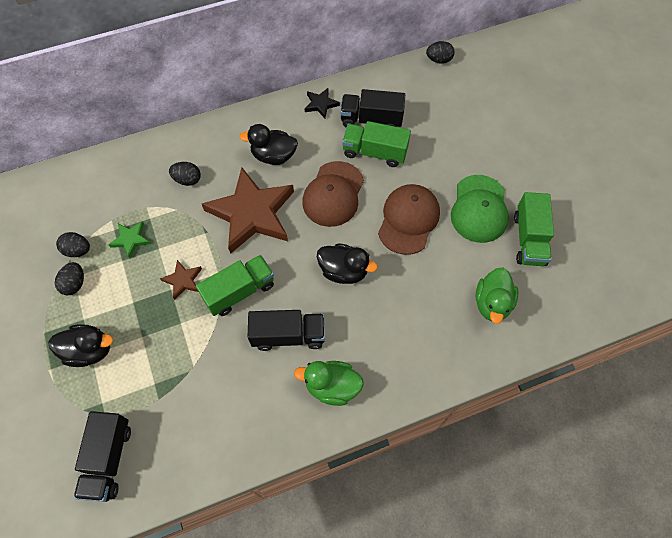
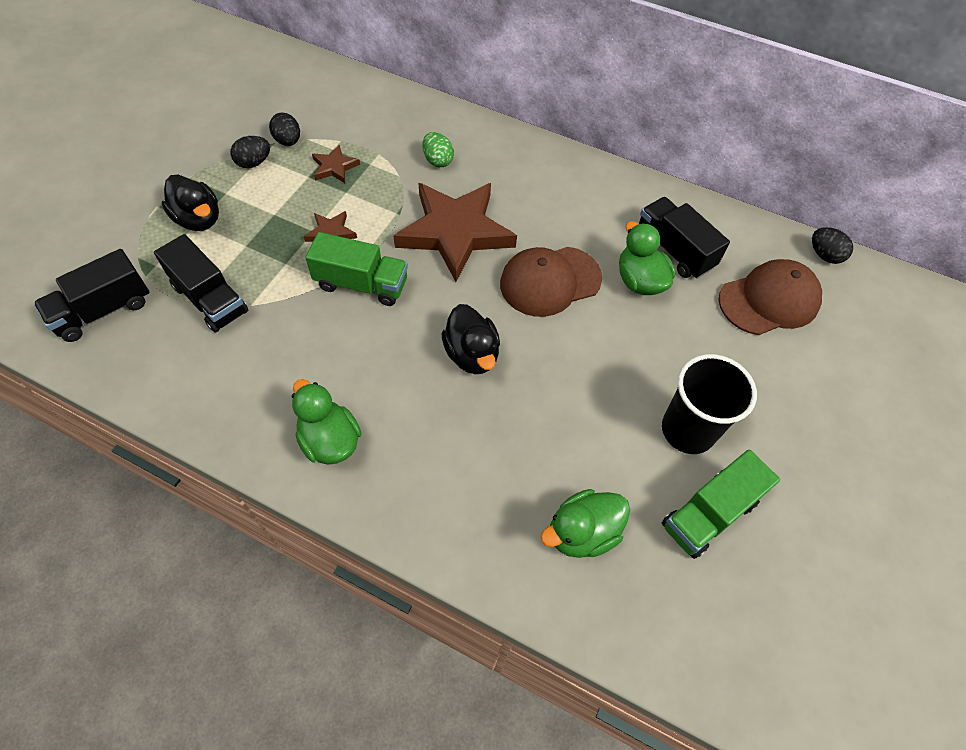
camera: 45 degrees right, 5 degrees down
(131, 239) = (335, 167): green star -> brown star
(187, 180) = (438, 160): black egg -> green egg
(273, 156) = (536, 203): black duck -> none
(288, 335) = (352, 359): black truck -> black truck (210, 299)
(321, 104) = (639, 197): black star -> none
(374, 152) = (639, 281): green truck -> green duck
(408, 220) = (595, 370): brown cap -> brown cap (769, 300)
(479, 209) = (688, 430): green cap -> black cup

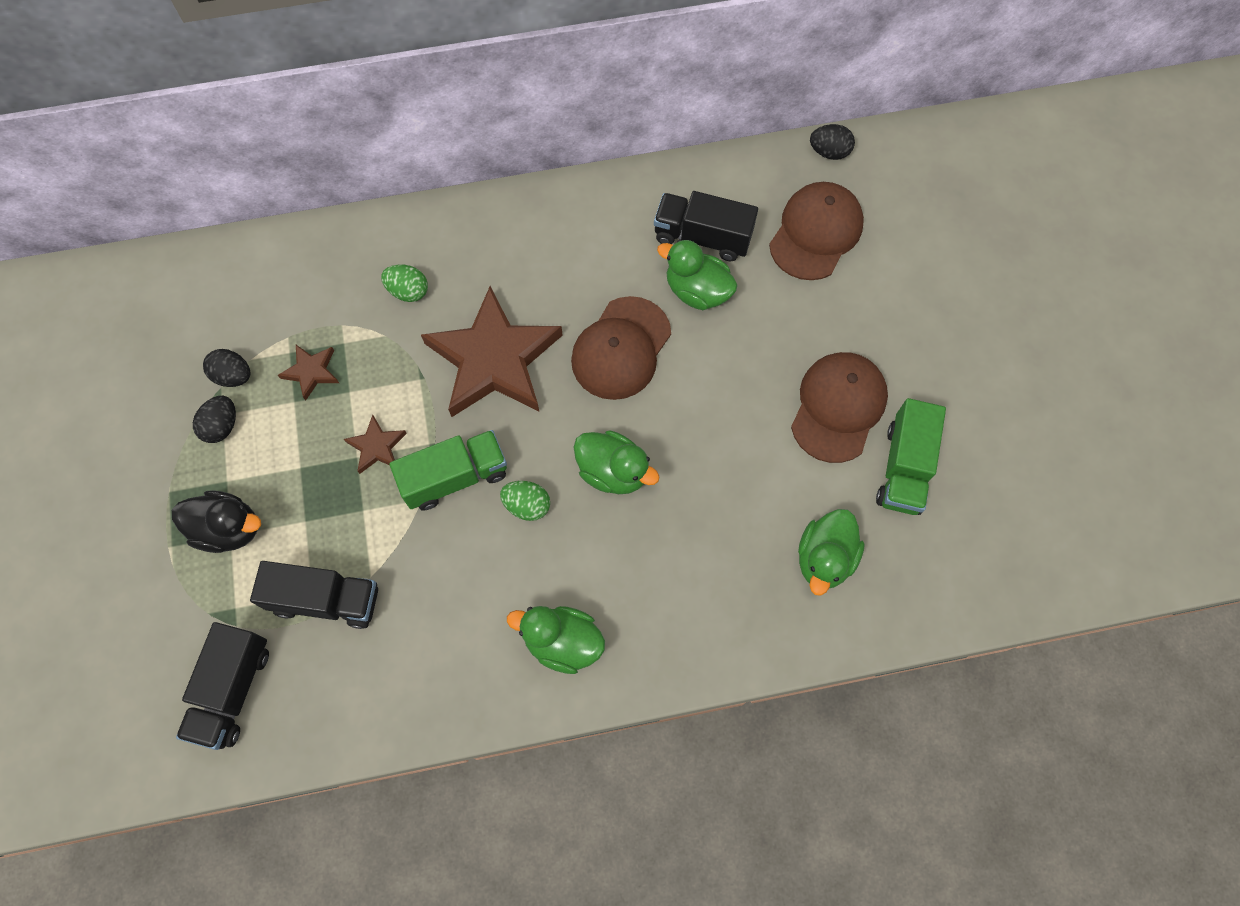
camera: 35 degrees left, 10 degrees up
(392, 334) = (527, 505): none -> green egg
(472, 354) = (613, 471): black duck -> green duck
(688, 430) = (838, 407): black cup -> brown cap

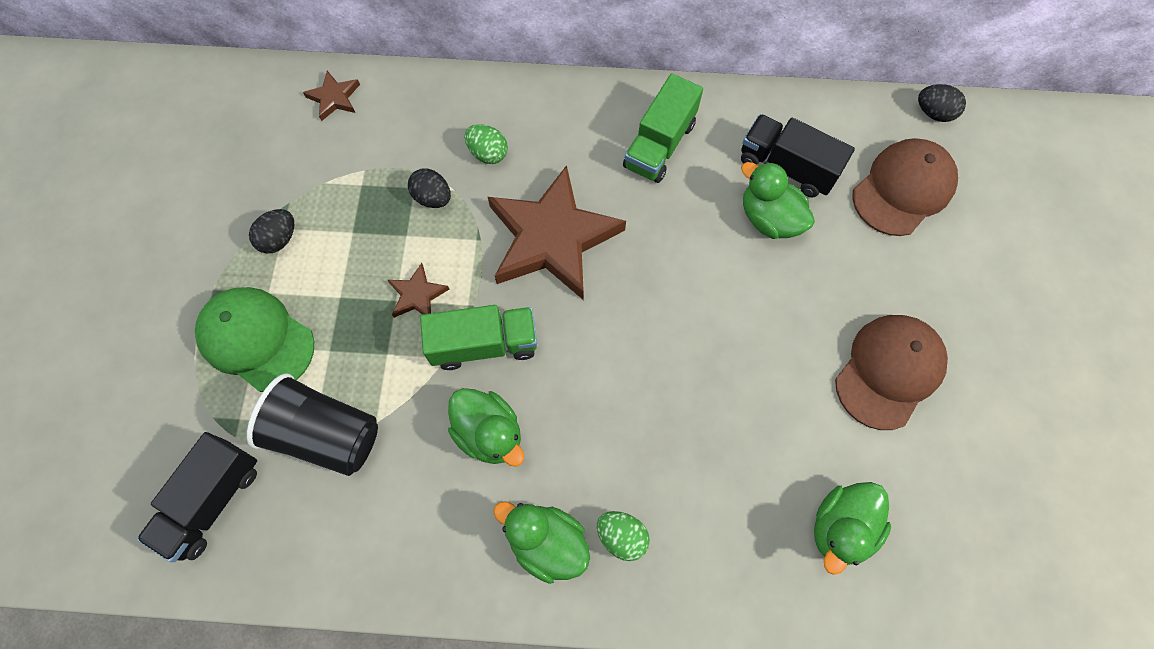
camera: 15 degrees right, 0 degrees up
(229, 529) = (256, 339): black duck -> green cap
(233, 376) = (304, 194): black egg -> black egg (433, 198)
(311, 372) = (376, 208): brown star -> brown star (334, 98)
(326, 600) = (326, 434): black truck -> black cup
(527, 505) = (547, 391): green egg -> green egg (621, 536)
(613, 471) = (641, 379): green duck -> green duck (489, 433)
(621, 348) = (679, 257): brown cap -> none
(903, 468) = (946, 453): green truck -> green truck (659, 145)

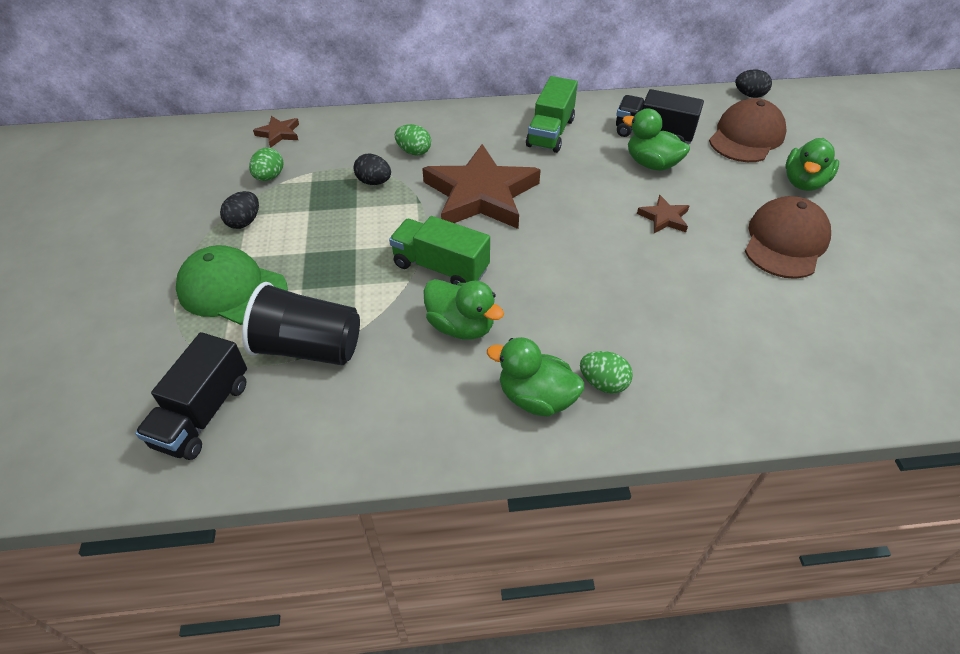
camera: 10 degrees left, 20 degrees down
(315, 171) = (269, 177): none -> green egg
(417, 295) = (374, 243): brown star -> brown star (664, 218)
(484, 344) = (441, 267): green truck -> green truck turned 135 degrees counterclockwise
(840, 528) = (792, 348): green duck -> green duck (803, 182)

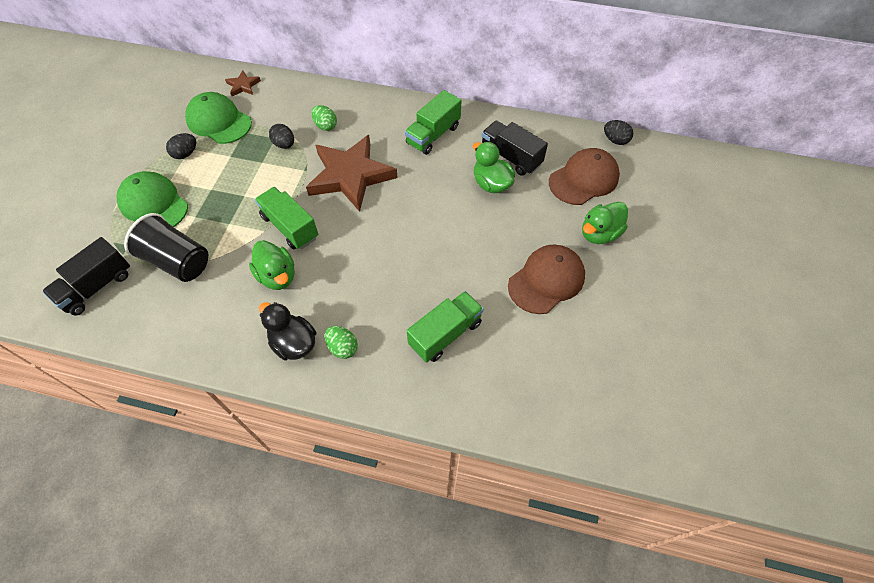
camera: 20 degrees right, 10 degrees up
(269, 177) = (219, 121): green egg -> green cap
(536, 398) = (294, 343): green duck -> black duck
(664, 218) = (469, 233): brown star -> none
(717, 329) = (445, 334): none -> green truck

